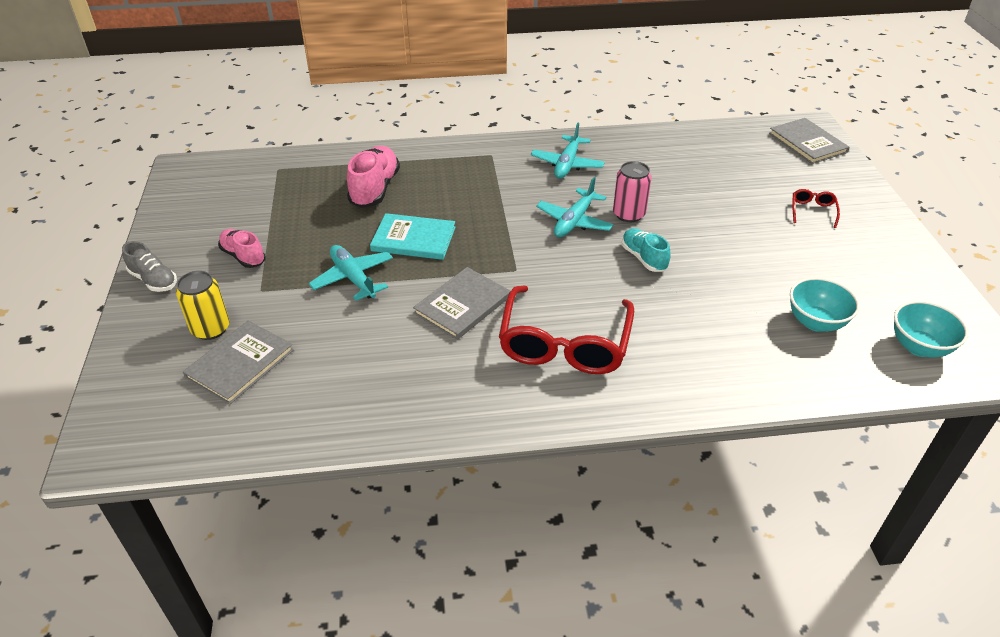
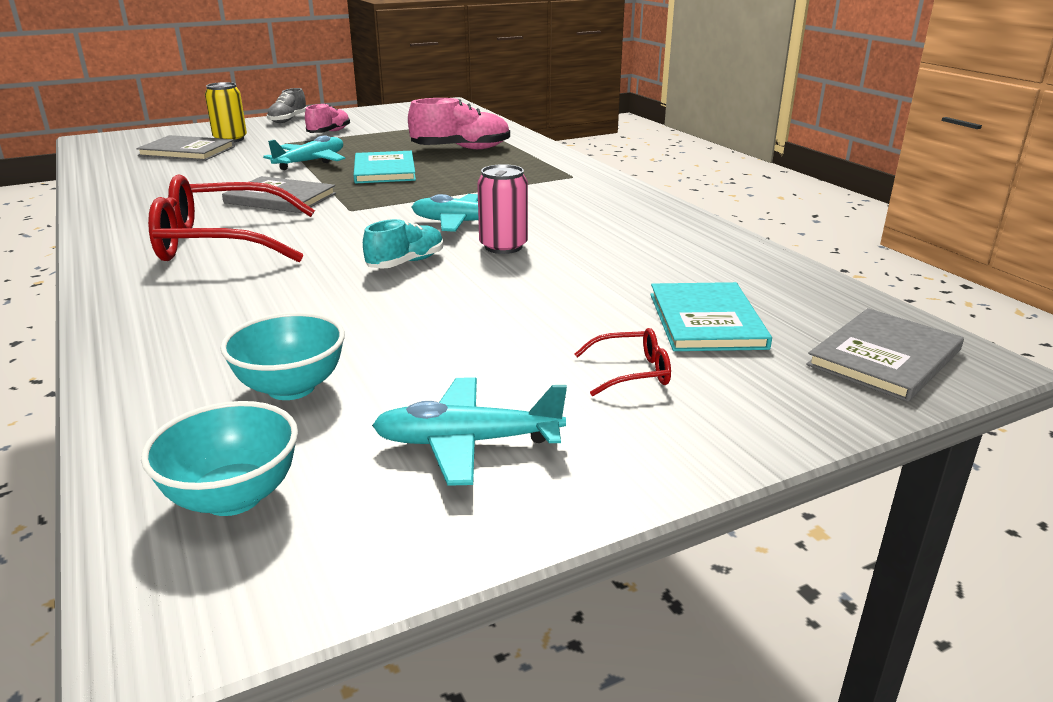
camera: 70 degrees right, 15 degrees down
(567, 164) = (591, 207): turquoise plane -> turquoise plane (467, 442)
(759, 174) = (706, 320): none -> turquoise book

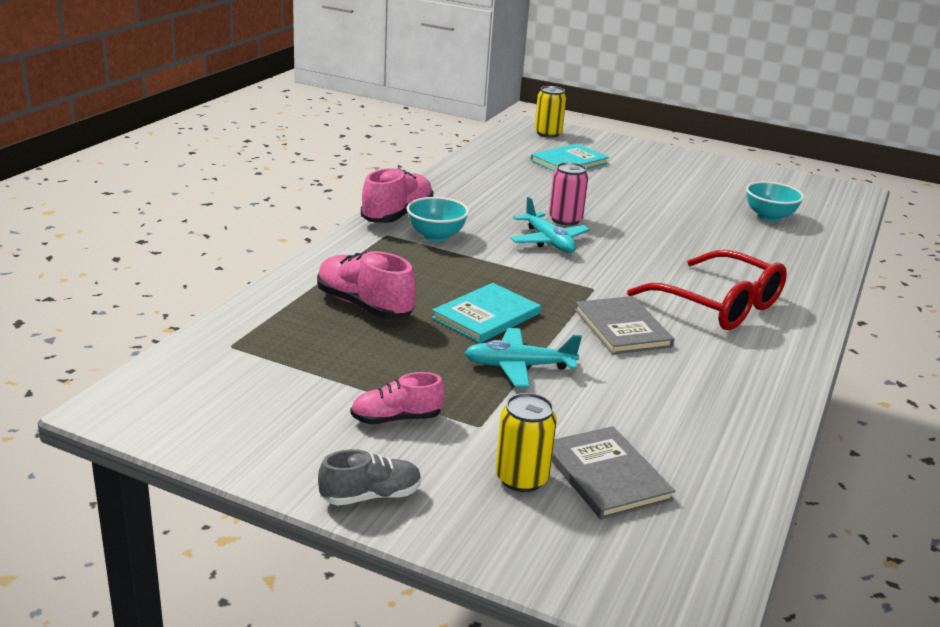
camera: 130 degrees left, 0 degrees up
(233, 497) = (820, 202): turquoise bowl -> turquoise bowl (436, 236)
(406, 263) = (633, 237): turquoise shoe -> none
(467, 442) = (729, 180): turquoise plane -> none
(612, 187) = (397, 215): none -> pink shoe
(631, 372) = (638, 167): red glasses -> none
(885, 357) = (548, 133): grey book -> yellow can

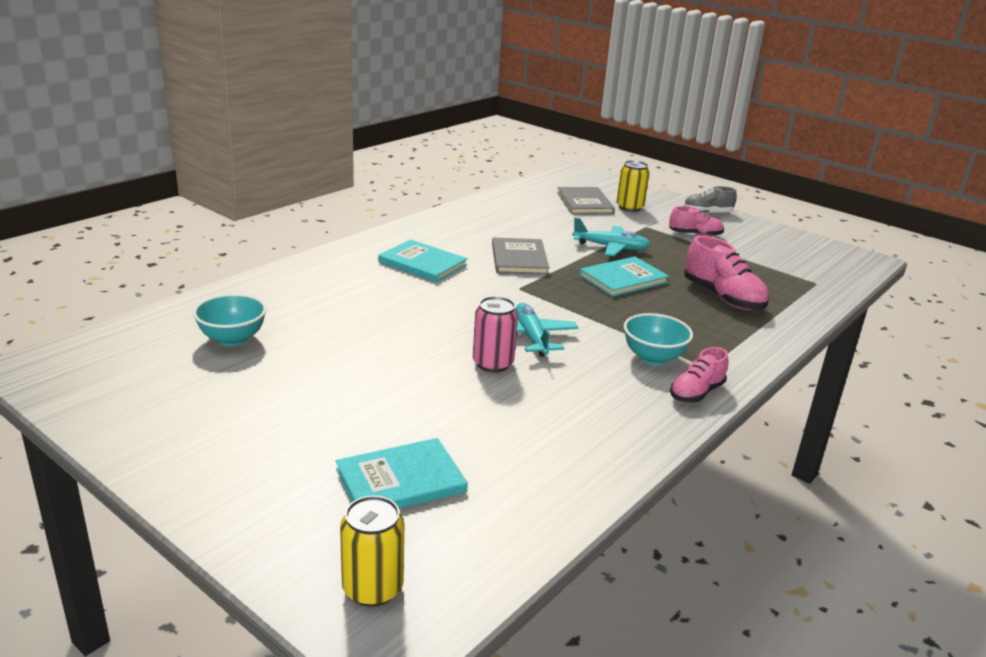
camera: 165 degrees left, 0 degrees up
(397, 215) = (696, 393): pink shoe -> pink shoe, size x0.63
(718, 305) = (422, 263): red glasses -> turquoise book

